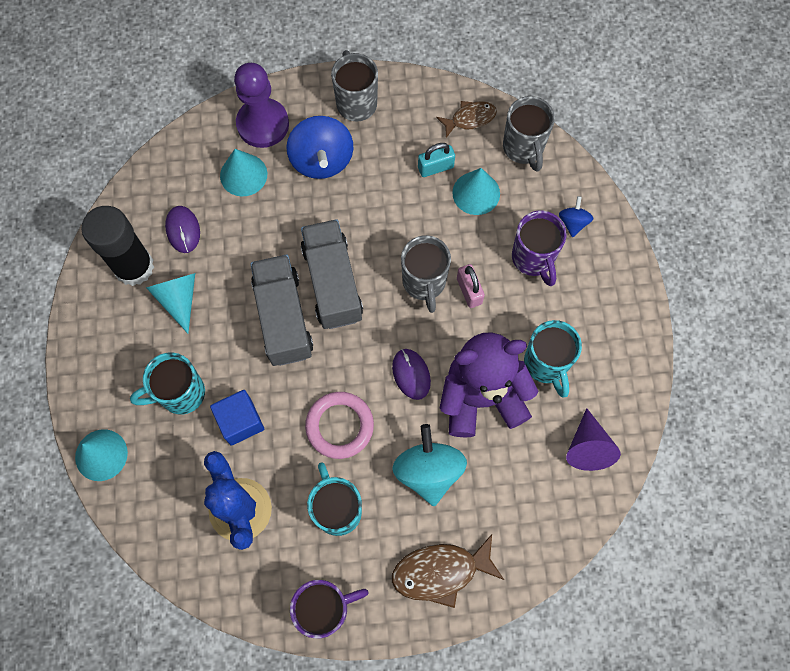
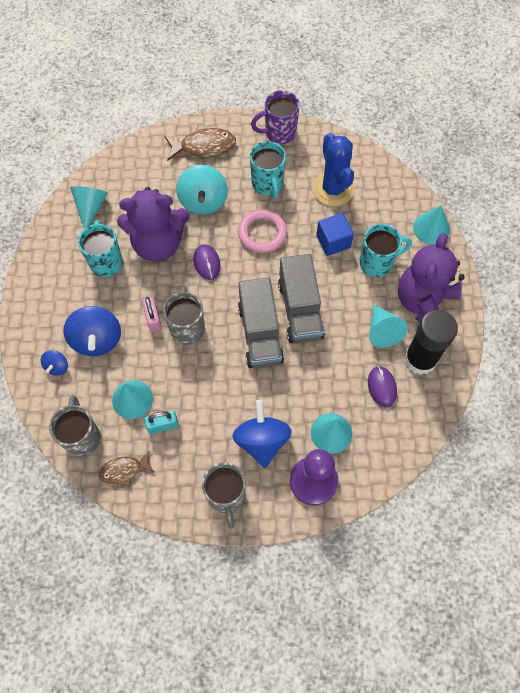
camera: 175 degrees left, 5 degrees down
(121, 340) = (425, 303): none -> purple teddy bear
(533, 259) = (97, 340): purple mug -> blue spinning top
(588, 447) = (91, 207): purple cone -> turquoise cone

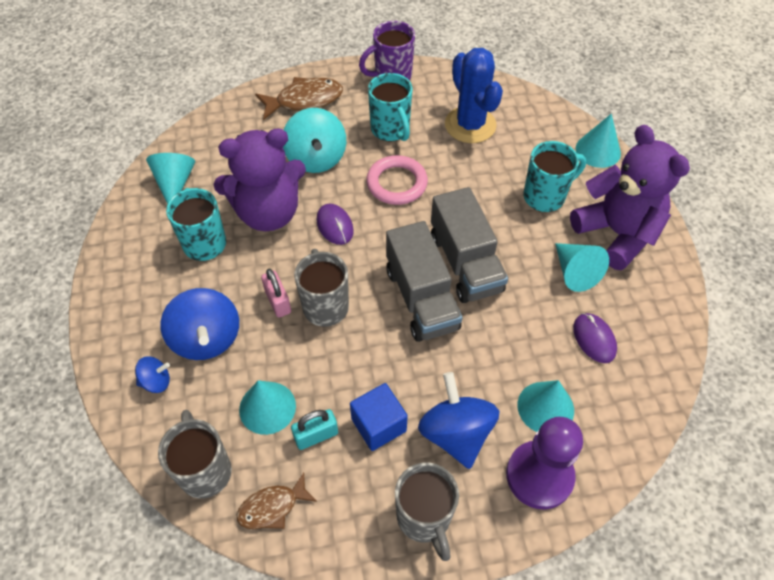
camera: 10 degrees left, 10 degrees down
(57, 366) = (156, 381): blue spinning top -> blue spinning top turned 105 degrees counterclockwise
(333, 241) = (485, 180): blue cube -> blue cube (378, 425)
(420, 359) = (631, 298): black glue stick -> none
(425, 303) = (616, 233): purple teddy bear -> purple teddy bear turned 135 degrees clockwise

